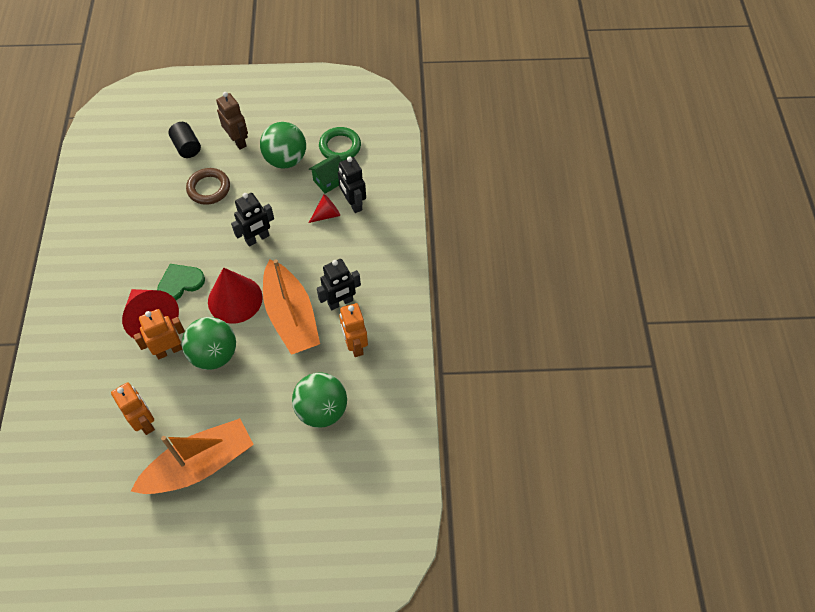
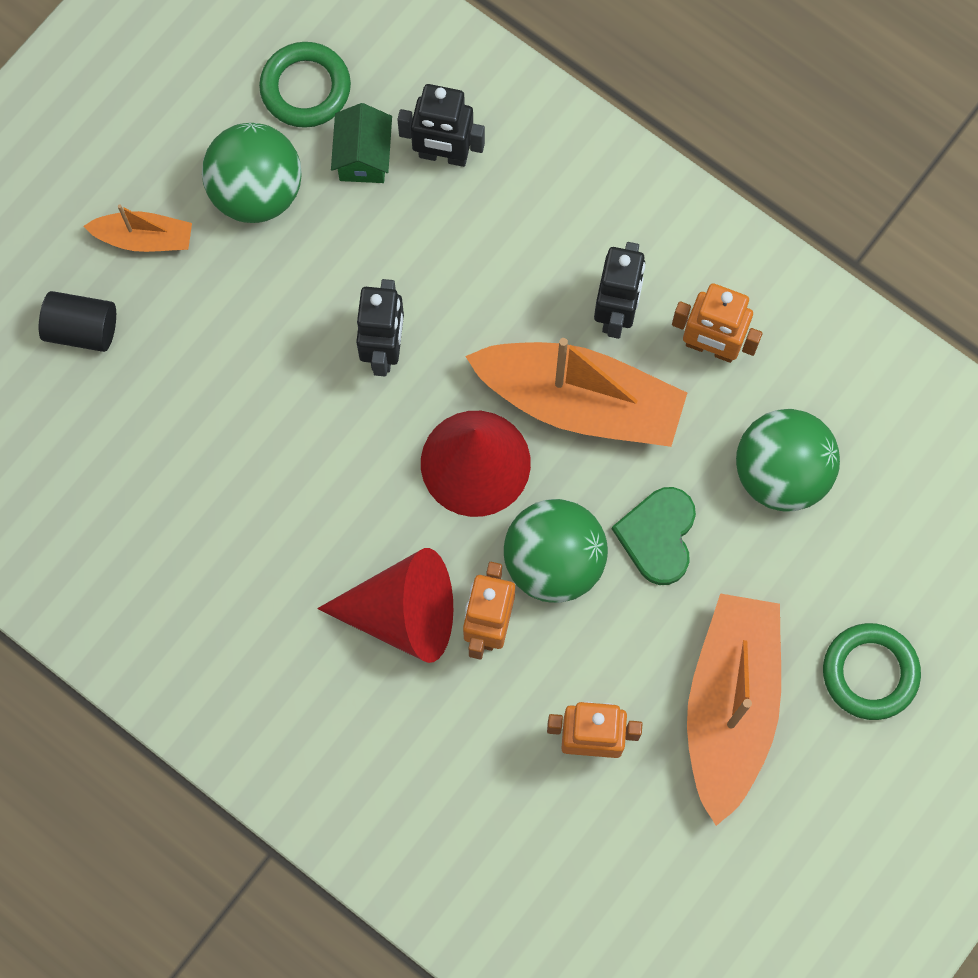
camera: 50 degrees left, 15 degrees up
(180, 283) = (370, 525): green heart -> green heart (658, 536)
(209, 188) = (209, 354): brown ring -> none
(238, 141) = (144, 238): brown robot -> orange boat
(258, 511) = (870, 673): none -> green ring
(327, 214) = (429, 210): red cone -> none

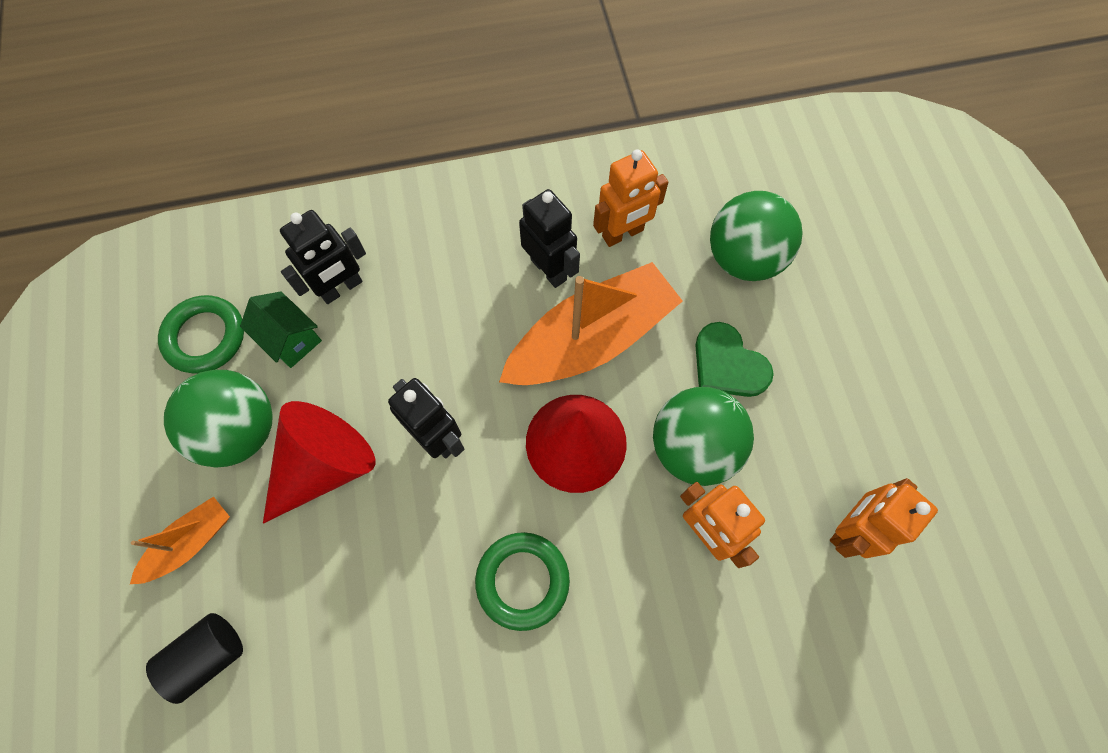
camera: 50 degrees left, 5 degrees down
(403, 613) = (648, 589): red cone -> red cone (325, 465)
(730, 706) = (888, 414): orange boat -> none
(870, 673) = (925, 310): green ring -> green ring (522, 581)

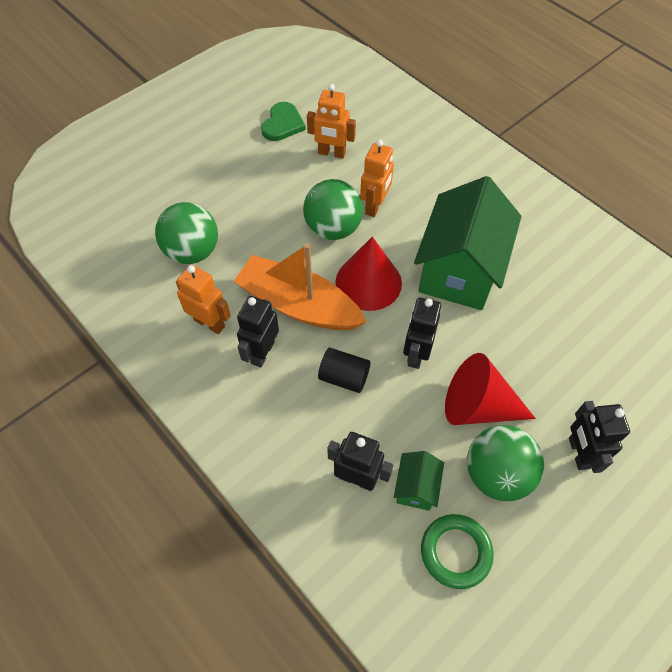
camera: 120 degrees left, 10 degrees down
(190, 542) = (578, 453): orange boat -> black robot
(208, 655) = (618, 397): black cylinder -> black cylinder (344, 377)
(522, 581) = (459, 270): green ring -> green house
(728, 364) = (271, 232): green heart -> green heart (282, 124)

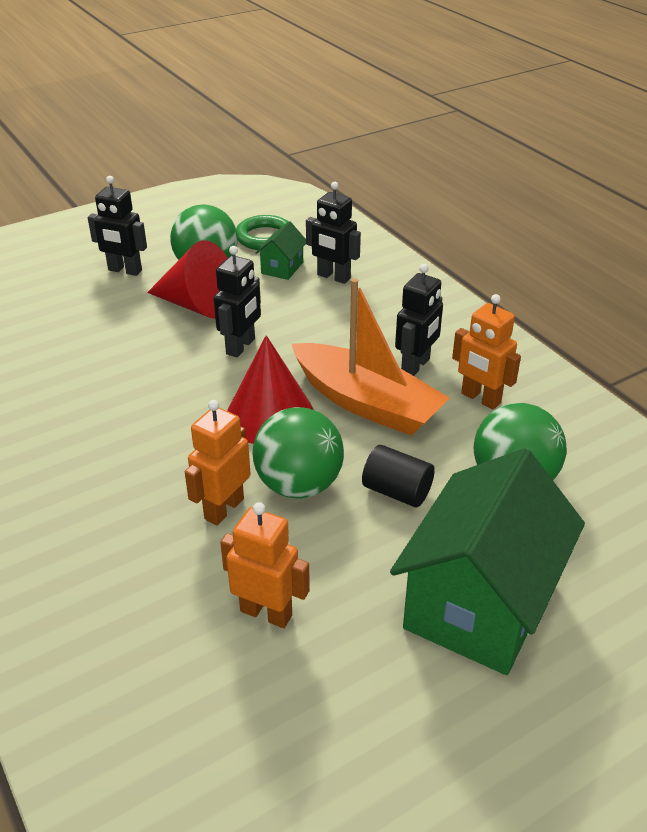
camera: 170 degrees left, 20 degrees down
(282, 124) = (350, 697): green heart -> none
(344, 377) = (327, 338): black cylinder -> black cylinder (397, 491)
(459, 270) = (145, 414): green house -> green house (479, 603)
(578, 453) = (125, 270): black robot -> black robot turned 105 degrees clockwise

